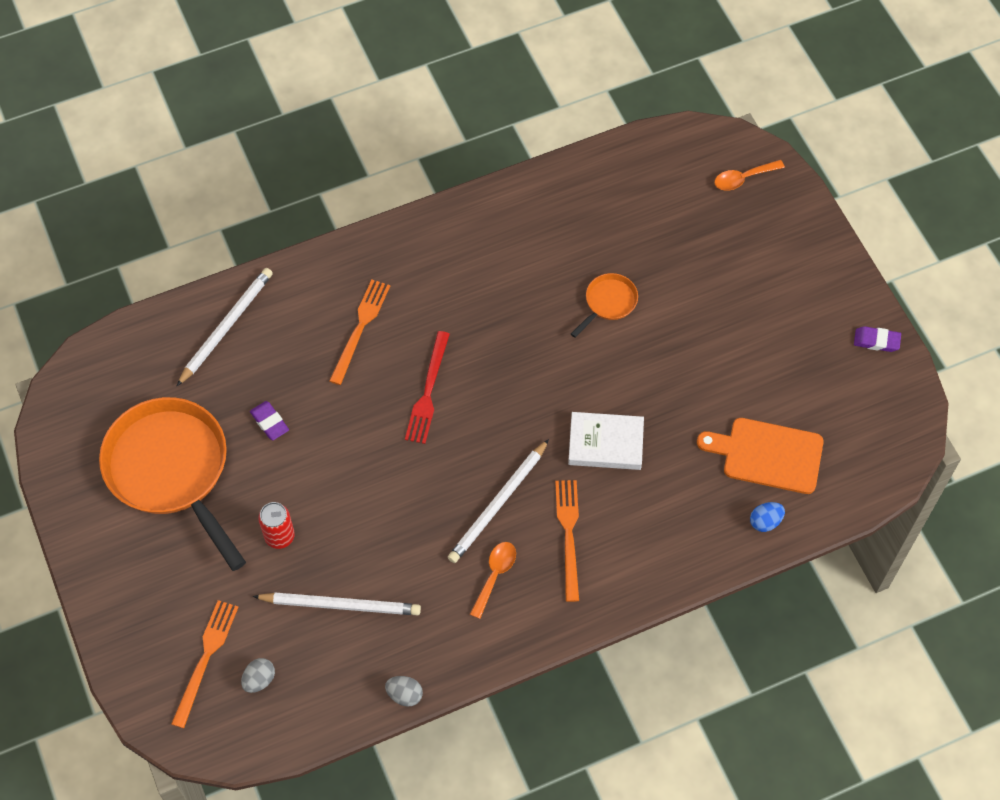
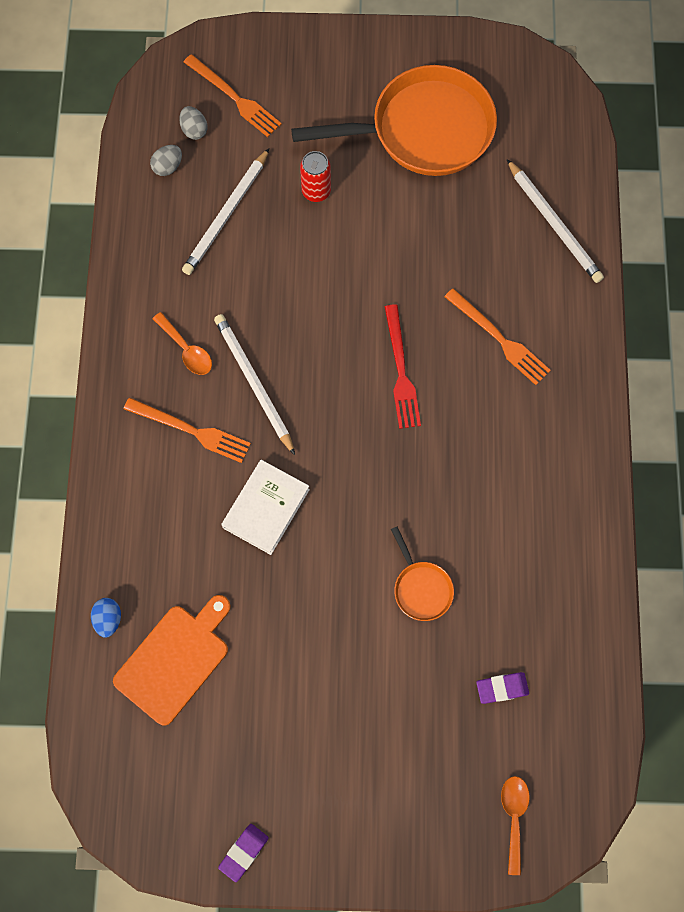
camera: 115 degrees right, 10 degrees up
(269, 422) = (434, 224): purple eraser -> purple eraser (502, 688)
(404, 695) = (120, 233): grey egg -> grey egg (168, 167)
(428, 391) = (401, 371): red fork -> red fork turned 135 degrees counterclockwise

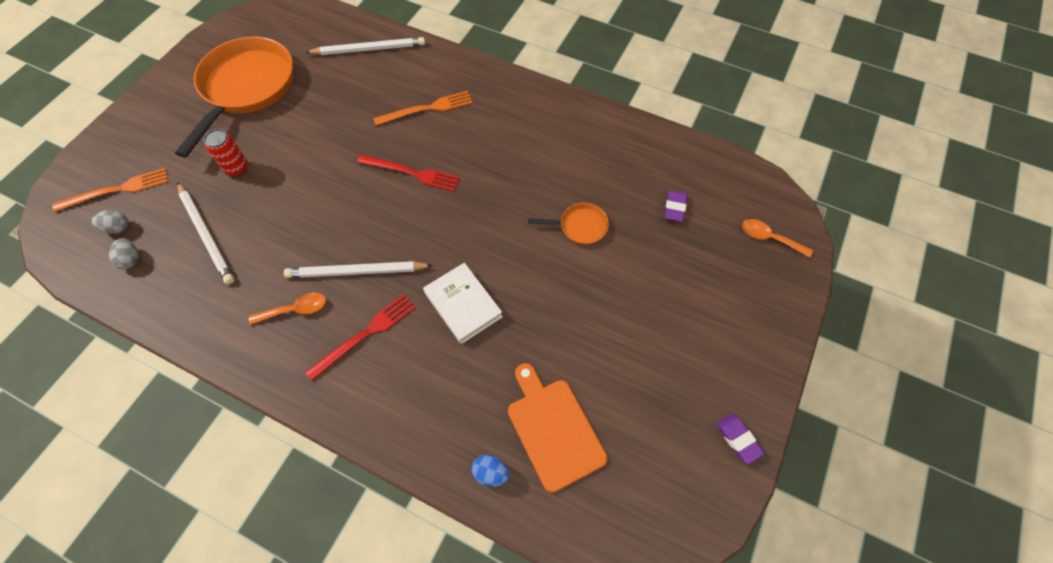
camera: 65 degrees left, 10 degrees down
(191, 430) = (365, 334): orange fork -> red fork

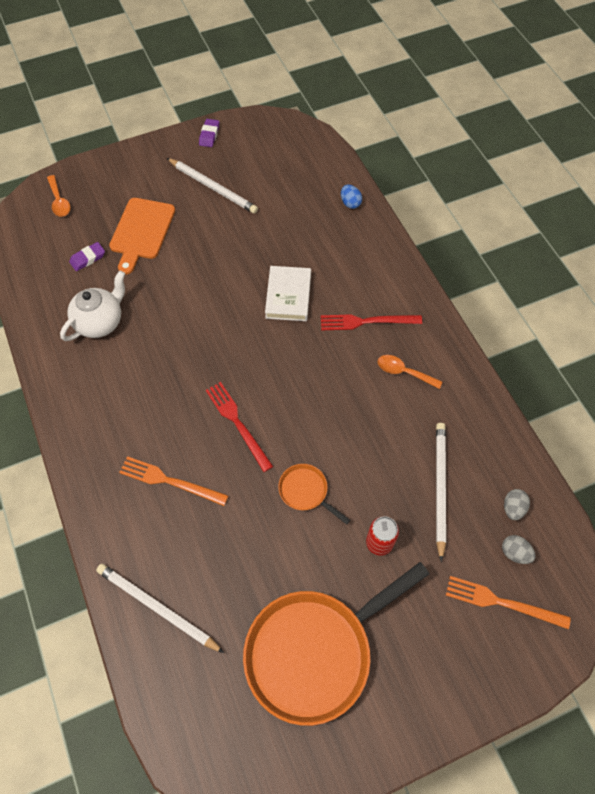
camera: 140 degrees left, 0 degrees up
(356, 272) = (342, 369): white pencil -> white pencil (213, 187)
(553, 429) = (298, 199): orange cutting board -> orange cutting board (141, 231)
(580, 226) = (162, 291): orange pan -> orange pan (306, 491)
(598, 168) = (100, 322): none -> white teapot

